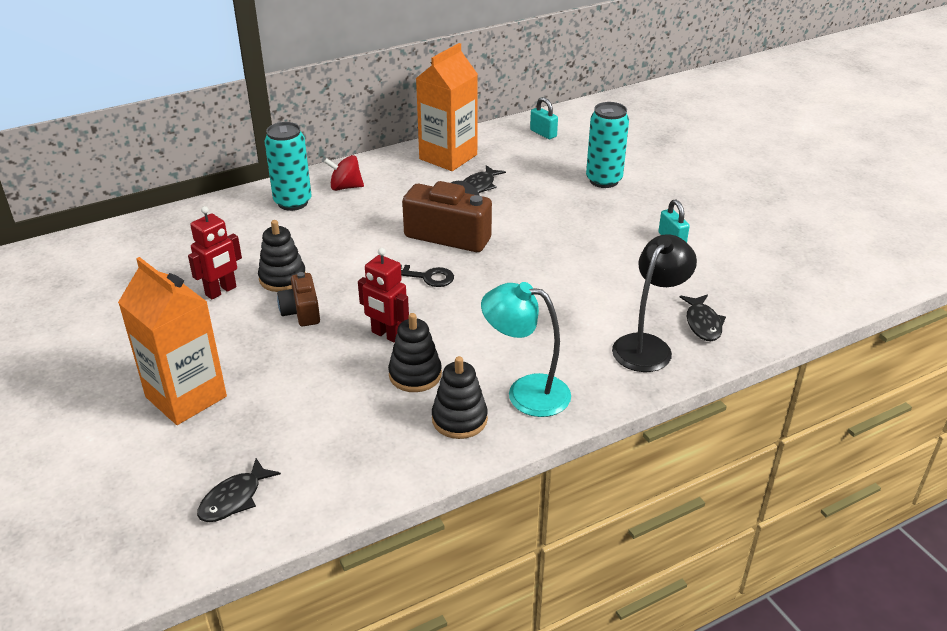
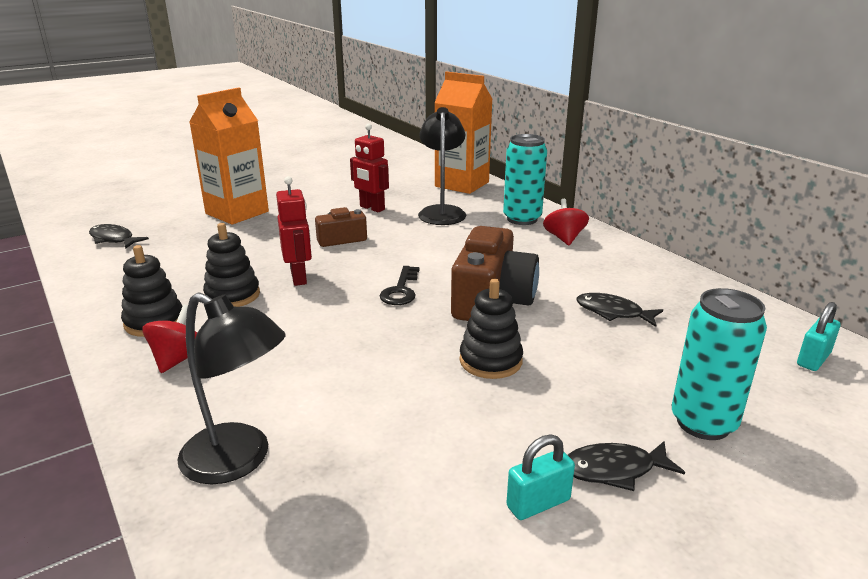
camera: 85 degrees right, 10 degrees down
(253, 246) = (442, 212): none -> black lamp
(282, 278) = (392, 227): black stacking toy -> black stacking toy (490, 361)
(387, 335) = (299, 278): red robot -> red robot turned 135 degrees clockwise
(448, 157) = (674, 288): orange carton -> orange carton (462, 184)
(526, 392) = (178, 359): turquoise lamp -> red spinning top
(703, 323) = (283, 530): black fish -> black fish (614, 470)

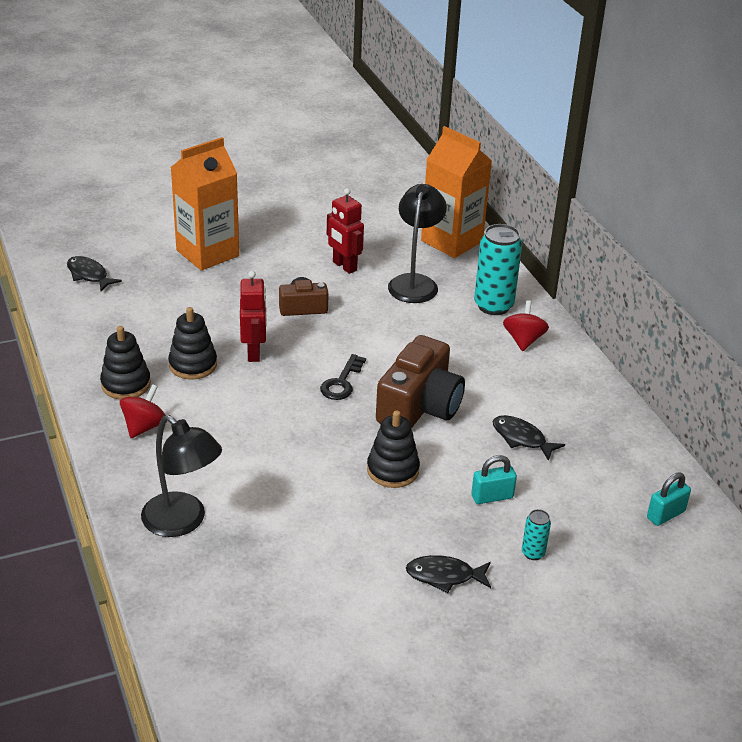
camera: 10 degrees right, 10 degrees up
(538, 503) = (379, 589): turquoise padlock -> turquoise padlock (492, 497)
(703, 423) = (533, 553): turquoise can -> turquoise can, size x0.48

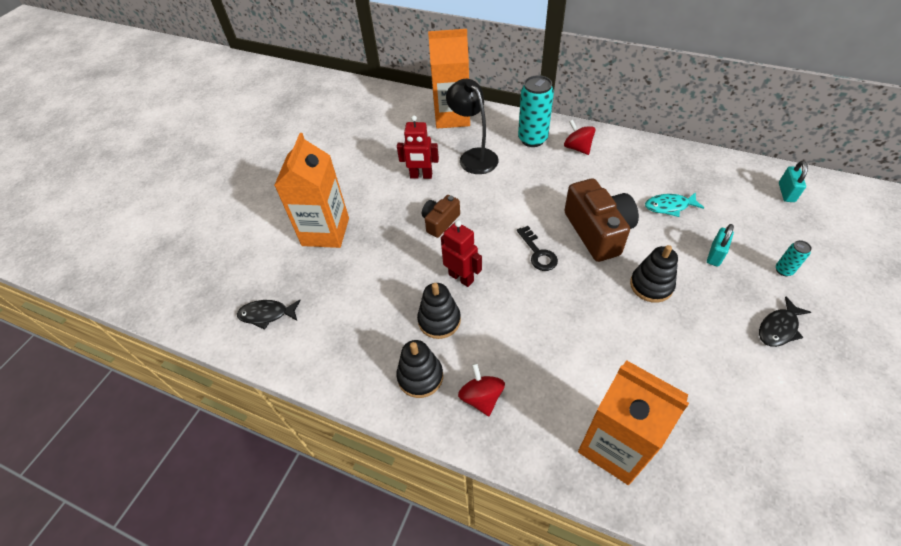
camera: 40 degrees left, 15 degrees up
(182, 522) = (615, 446): black lamp -> orange carton
(521, 438) = (669, 206): black fish -> turquoise fish

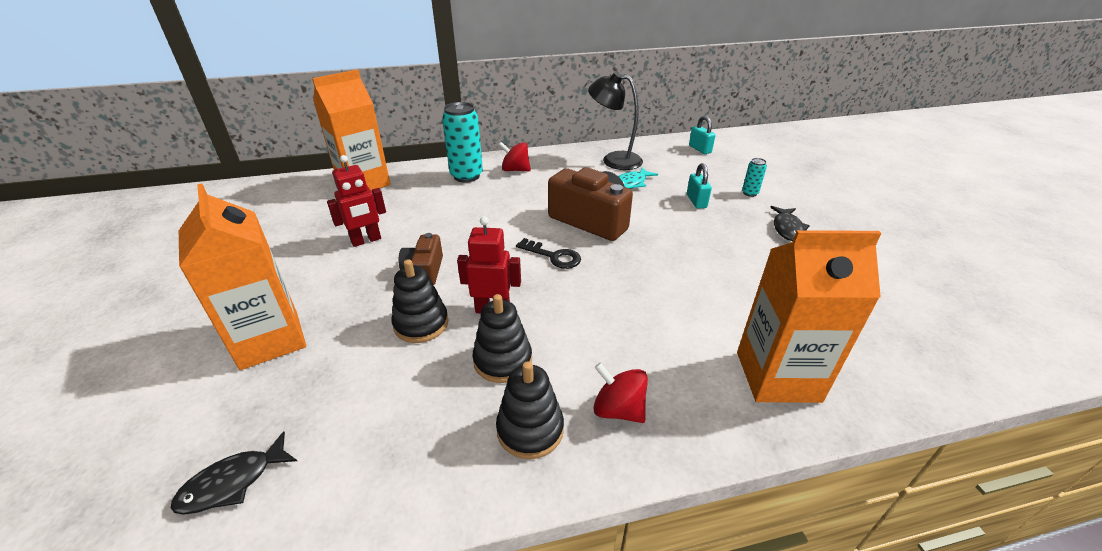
camera: 40 degrees left, 15 degrees down
(473, 156) = (416, 206): black lamp -> black lamp (614, 160)
(651, 285) = (673, 240): black stacking toy -> black stacking toy (421, 324)

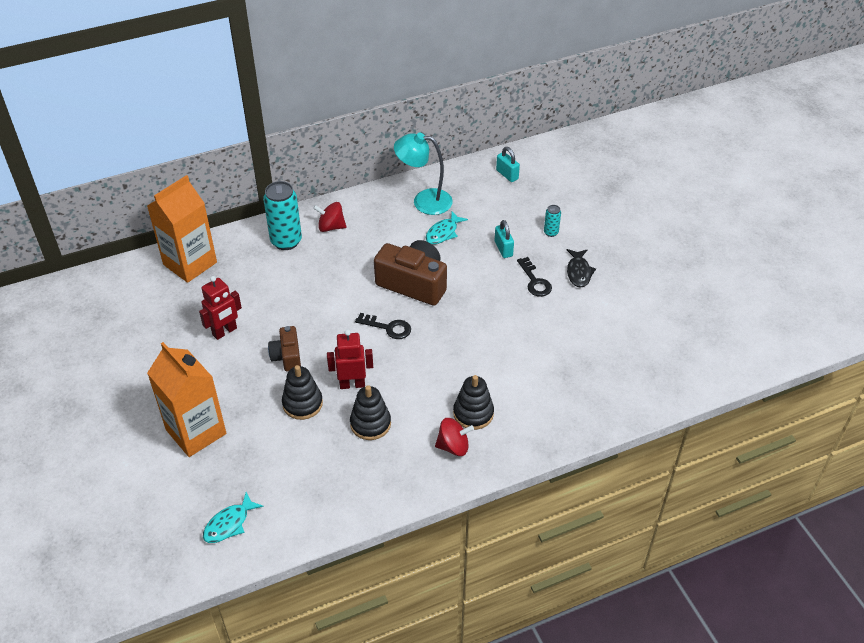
camera: 10 degrees left, 10 degrees up
(232, 482) = (229, 524): black fish -> turquoise fish
(530, 429) = (400, 467): black stacking toy -> black stacking toy (473, 413)
(614, 160) = (424, 201): black lamp -> turquoise lamp
(618, 409) = (453, 446): red spinning top -> red spinning top turned 150 degrees clockwise
(734, 231) = (535, 281): none -> black key
(777, 376) = (556, 409): orange carton -> none

